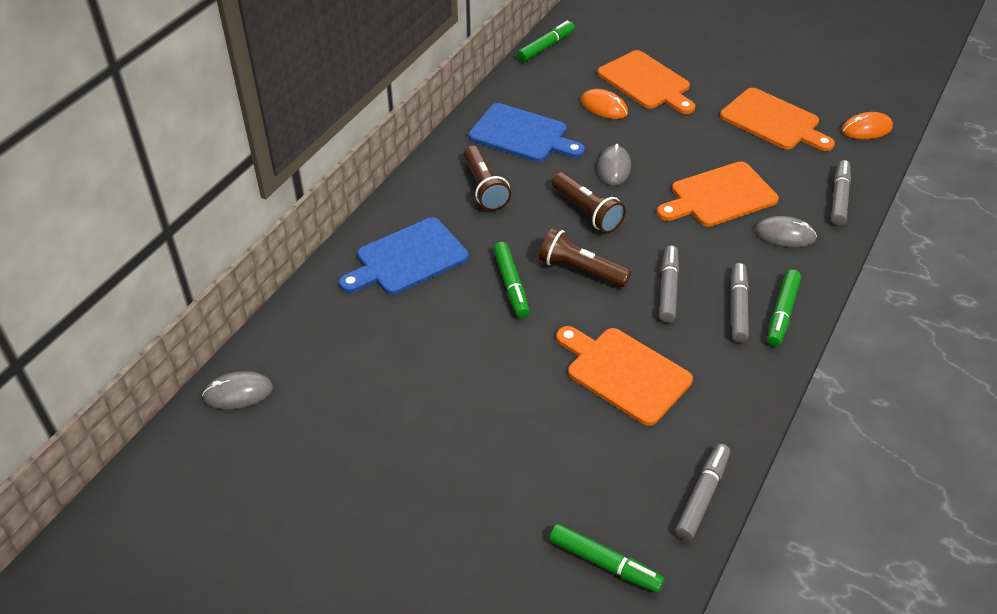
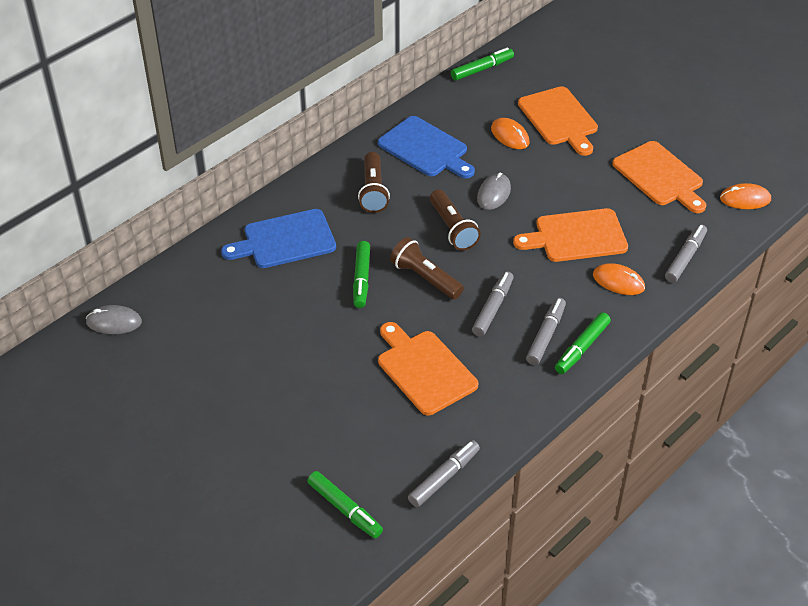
camera: 15 degrees right, 0 degrees up
(785, 235) = (618, 281): grey mouse -> orange mouse

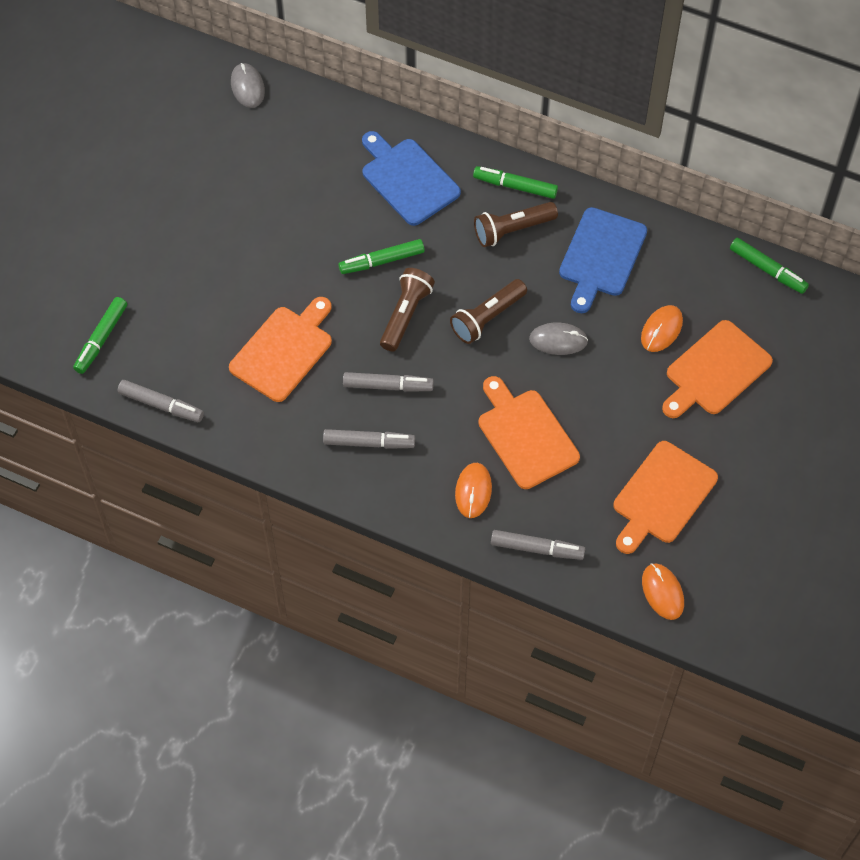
camera: 70 degrees right, 15 degrees up
(582, 348) = (364, 479): green marker -> green marker (515, 186)

